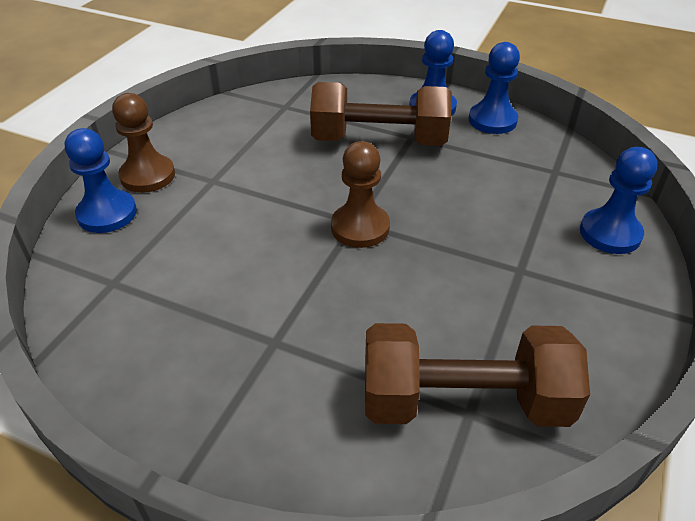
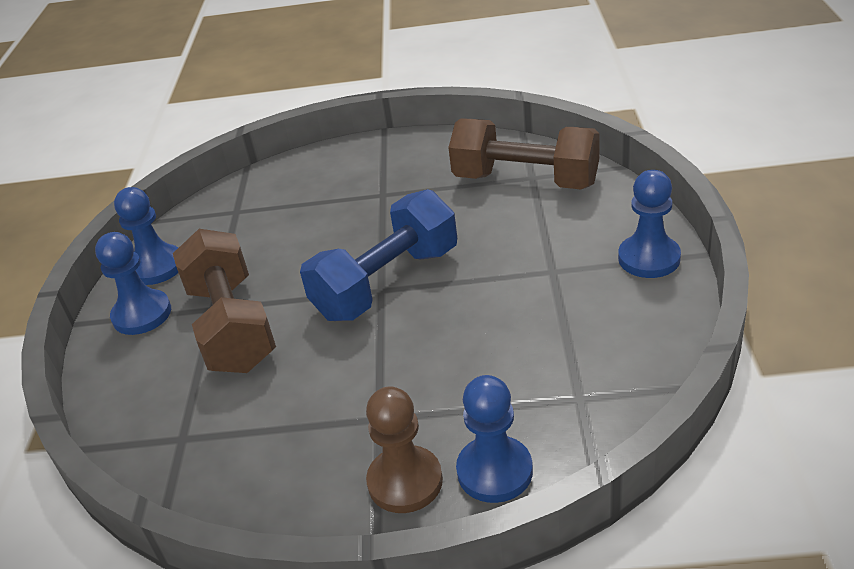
camera: 110 degrees left, 5 degrees down
(360, 227) = (387, 283): brown pawn -> blue dumbbell
(464, 402) = (525, 180): brown dumbbell -> brown dumbbell turned 45 degrees counterclockwise
(610, 233) = (311, 170): blue pawn -> blue pawn (649, 258)

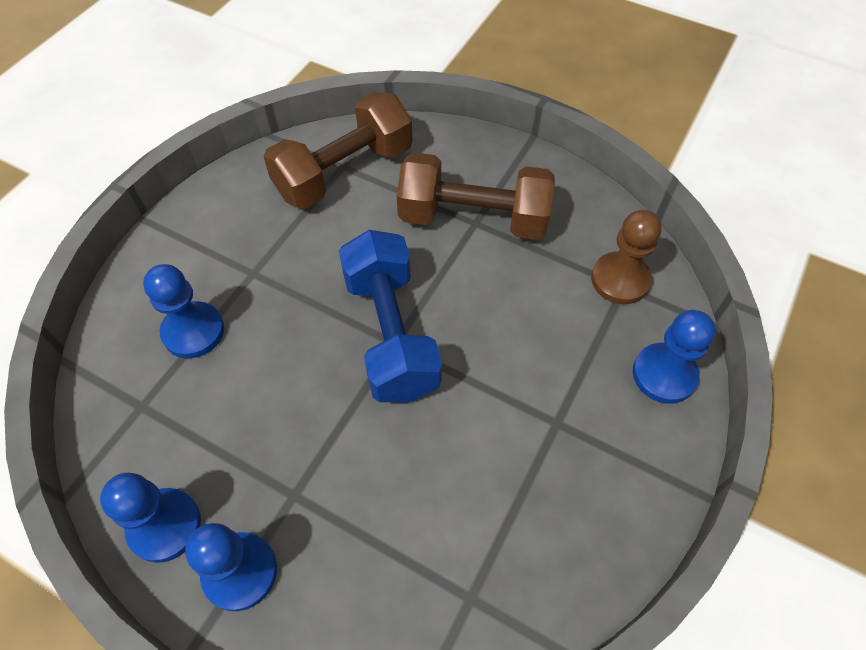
camera: 65 degrees left, 20 degrees up
(232, 326) = (340, 488): brown dumbbell -> brown dumbbell (473, 218)
(405, 481) = (639, 437): brown pawn -> brown pawn (620, 280)
(649, 258) = (512, 165): blue pawn -> blue pawn (193, 331)

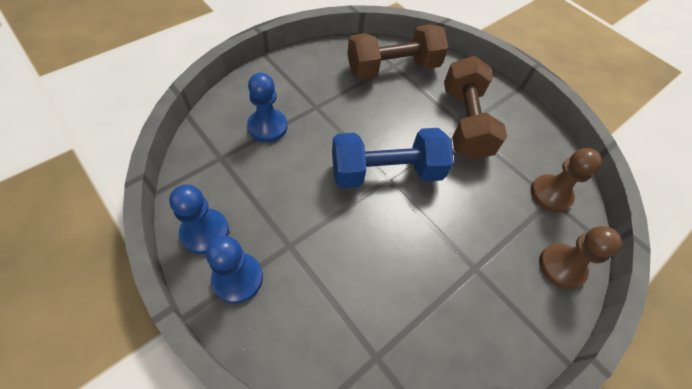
camera: 15 degrees right, 0 degrees up
(391, 334) = (386, 172): blue dumbbell -> blue dumbbell turned 75 degrees clockwise
(473, 218) = (464, 122): brown dumbbell -> brown dumbbell turned 60 degrees clockwise
(664, 374) = (561, 267): blue pawn -> brown pawn

